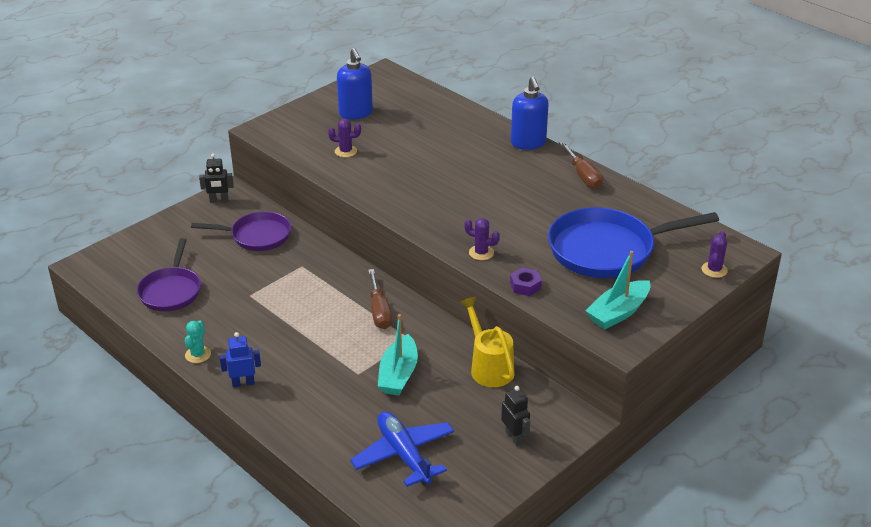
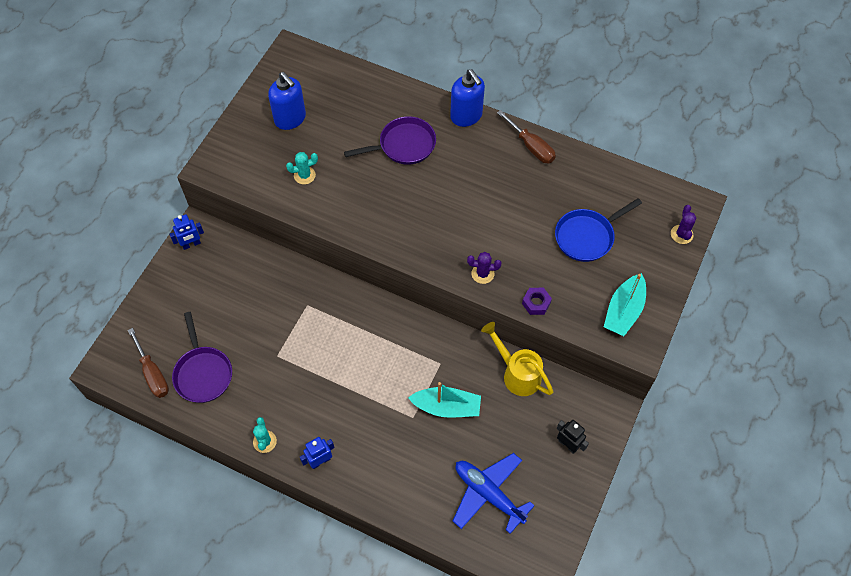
camera: 20 degrees left, 25 degrees up
(219, 200) = (191, 244): black robot -> blue robot
(257, 236) = (249, 280): purple pan -> purple pan (403, 145)
(345, 151) = (304, 175): purple cactus -> turquoise cactus
(379, 311) = (399, 338): brown screwdriver -> brown screwdriver (152, 373)
(398, 374) = (447, 407): turquoise boat -> turquoise boat turned 75 degrees counterclockwise
(608, 250) = (587, 236): blue pan -> blue pan, size x0.63

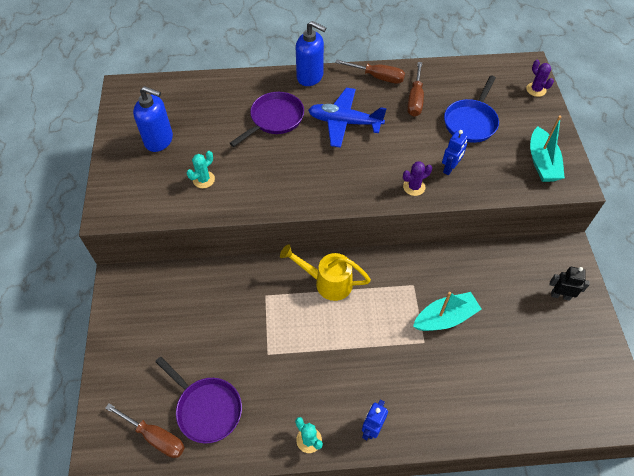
camera: 30 degrees left, 5 degrees down
(191, 244) = (121, 296): blue robot -> blue robot (450, 168)
(488, 494) = (532, 372): blue plane -> blue plane (344, 122)
(517, 373) = (479, 260): yellow watering can -> yellow watering can (327, 282)
(536, 303) = (473, 189): purple nut -> none
(550, 187) = (415, 99): none -> brown screwdriver

